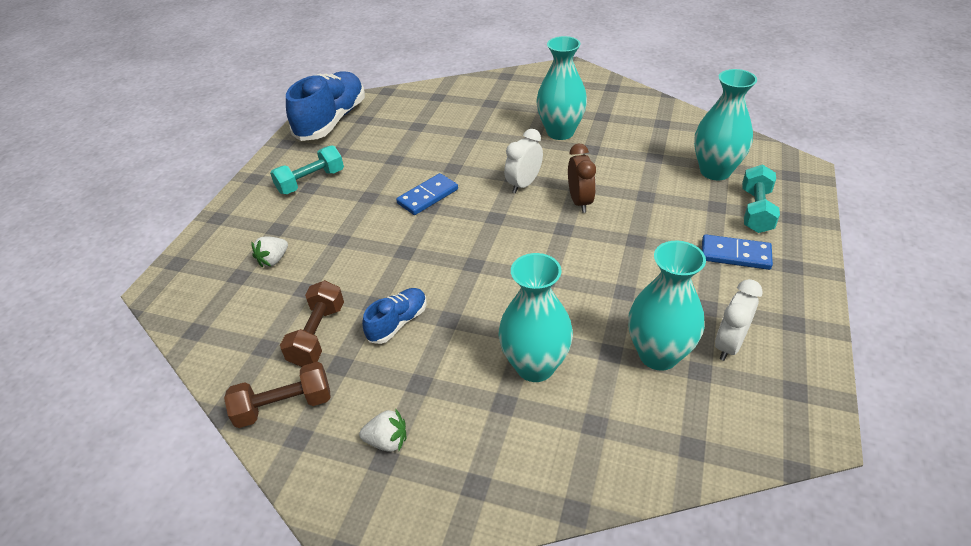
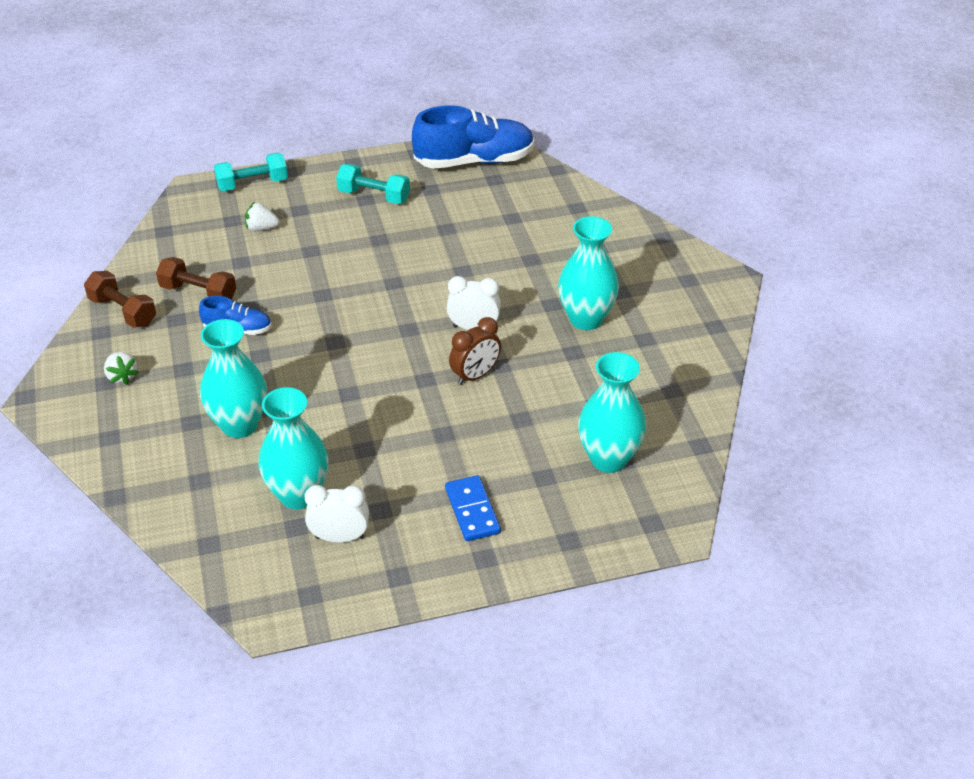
camera: 55 degrees right, 0 degrees up
(318, 334) = (198, 293): brown dumbbell -> brown dumbbell turned 45 degrees clockwise
(428, 196) = (407, 274): blue domino -> none
(756, 211) = (559, 509): turquoise dumbbell -> turquoise dumbbell (252, 184)

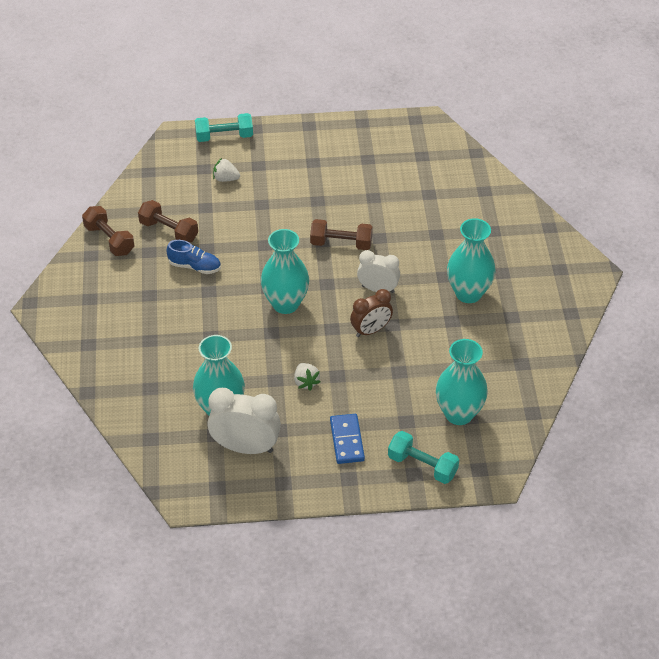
camera: 10 degrees right, 5 degrees up
(122, 376) = (103, 295): white strawberry -> white strawberry (306, 382)
(239, 425) = (185, 347): turquoise vase -> turquoise vase (285, 304)
(340, 537) = (245, 447): white clock -> white clock, size x1.54
(374, 196) = (320, 160): turquoise dumbbell -> turquoise dumbbell (422, 466)
(417, 283) = (341, 244): none -> brown dumbbell
(474, 161) = (409, 136): blue shoe -> none

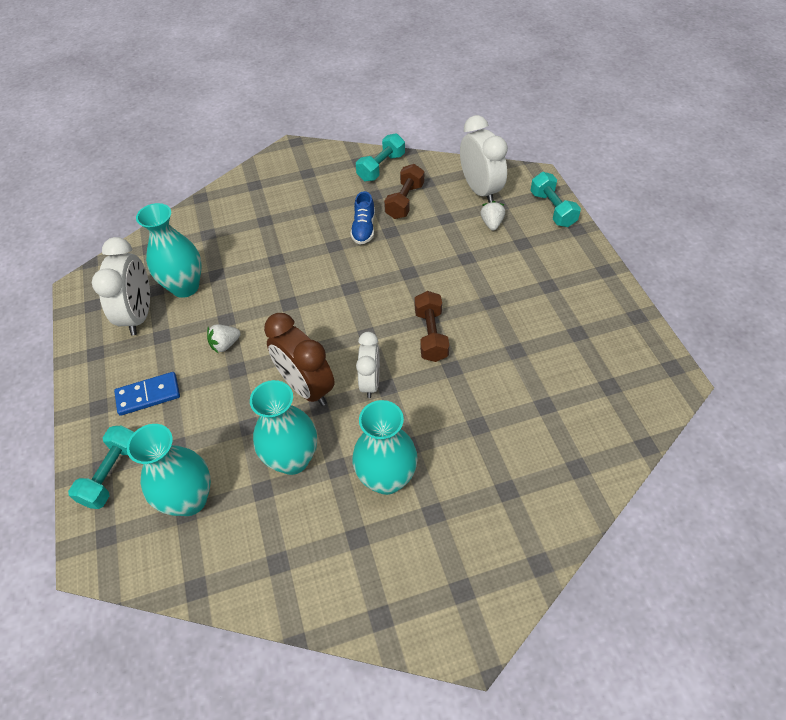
camera: 80 degrees right, 5 degrees up
(109, 240) = (381, 167): brown dumbbell -> turquoise dumbbell
(178, 176) = (480, 190): none -> white clock
(285, 304) = (330, 306): turquoise vase -> turquoise vase (292, 459)
(371, 330) = (306, 387): brown clock -> brown clock, size x1.54

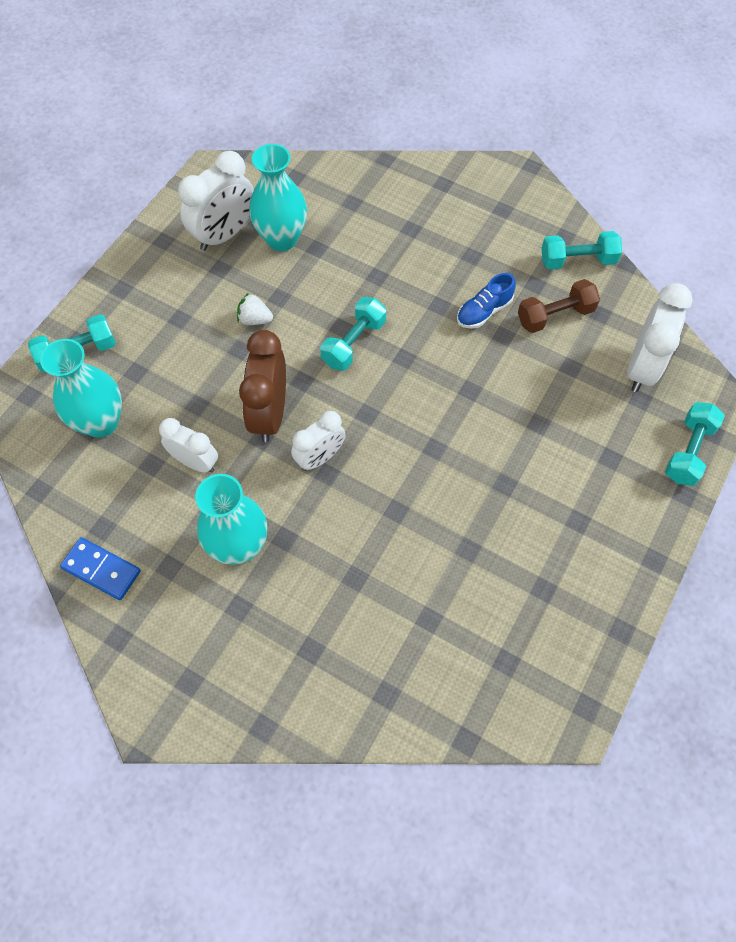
camera: 45 degrees right, 10 degrees up
(148, 395) = (160, 312): blue domino -> blue domino (101, 570)
(292, 459) = (195, 462): turquoise vase -> white clock
(308, 305) = (354, 343): none -> turquoise dumbbell
(431, 335) = (416, 465): brown dumbbell -> none
(491, 223) = (607, 411): white strawberry -> none

